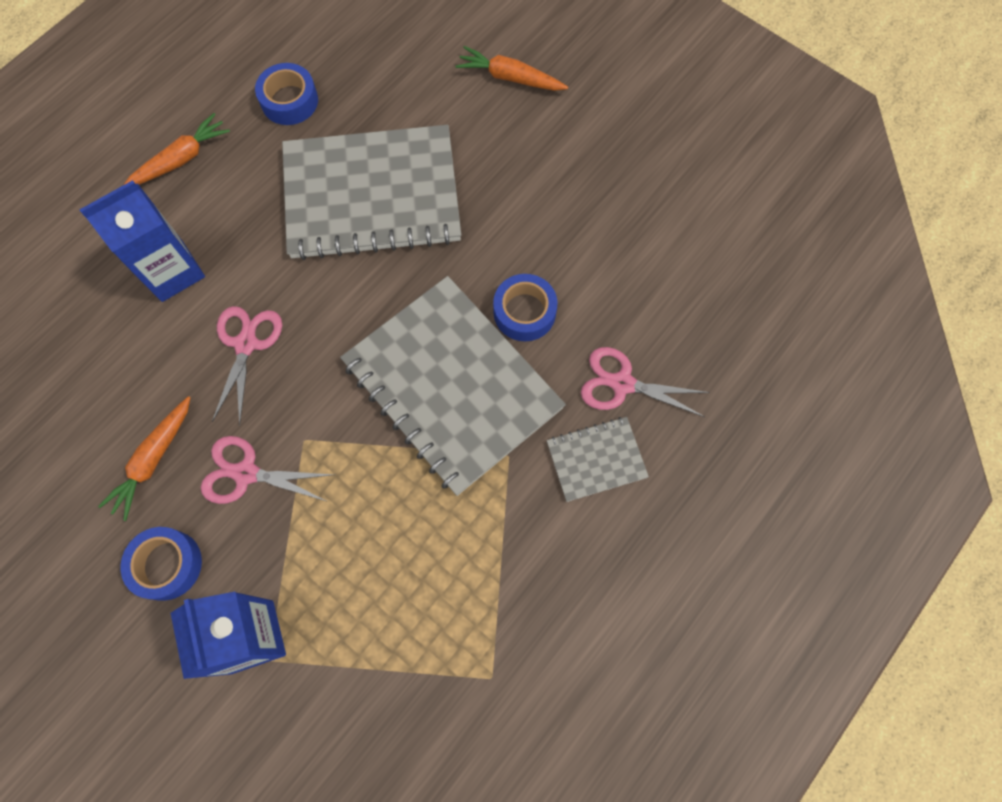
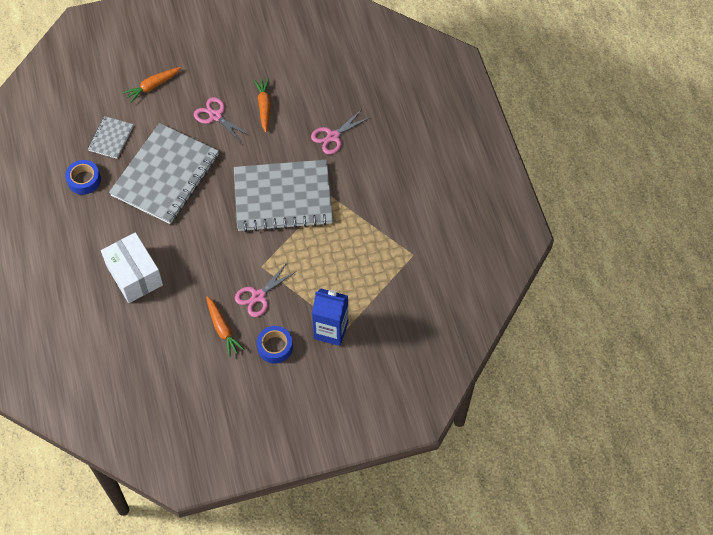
camera: 55 degrees left, 10 degrees down
(172, 271) = (134, 275): blue carton -> white box
(180, 160) = (76, 242): orange carrot -> orange carrot (264, 107)
(246, 344) = (197, 265): pink scissors -> pink scissors (215, 116)
(524, 312) = (272, 151): blue tape -> none
(596, 460) = (357, 166): grey notebook -> grey notebook (111, 138)

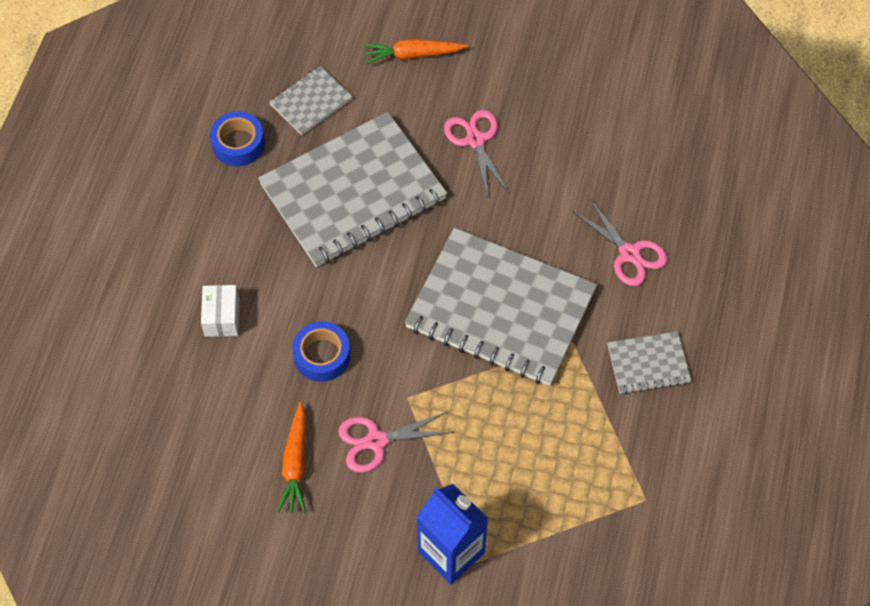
camera: 30 degrees right, 0 degrees up
(134, 275) = (222, 317): white box -> white box, size x0.53
(264, 107) = (553, 160): orange carrot -> none
(275, 347) = (353, 533): blue tape -> blue tape (322, 356)
(333, 136) = (629, 254): pink scissors -> pink scissors turned 120 degrees counterclockwise
(375, 187) = (648, 364): none -> grey notebook

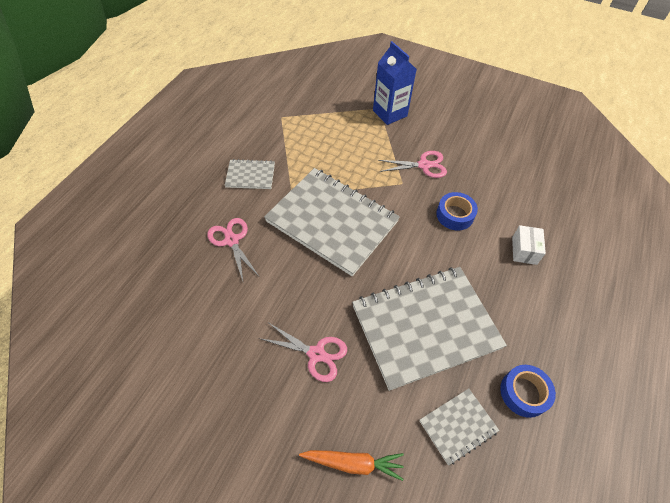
camera: 170 degrees left, 5 degrees down
(295, 463) = (472, 163): orange carrot -> none
(475, 140) = (316, 354): pink scissors -> pink scissors turned 60 degrees counterclockwise

